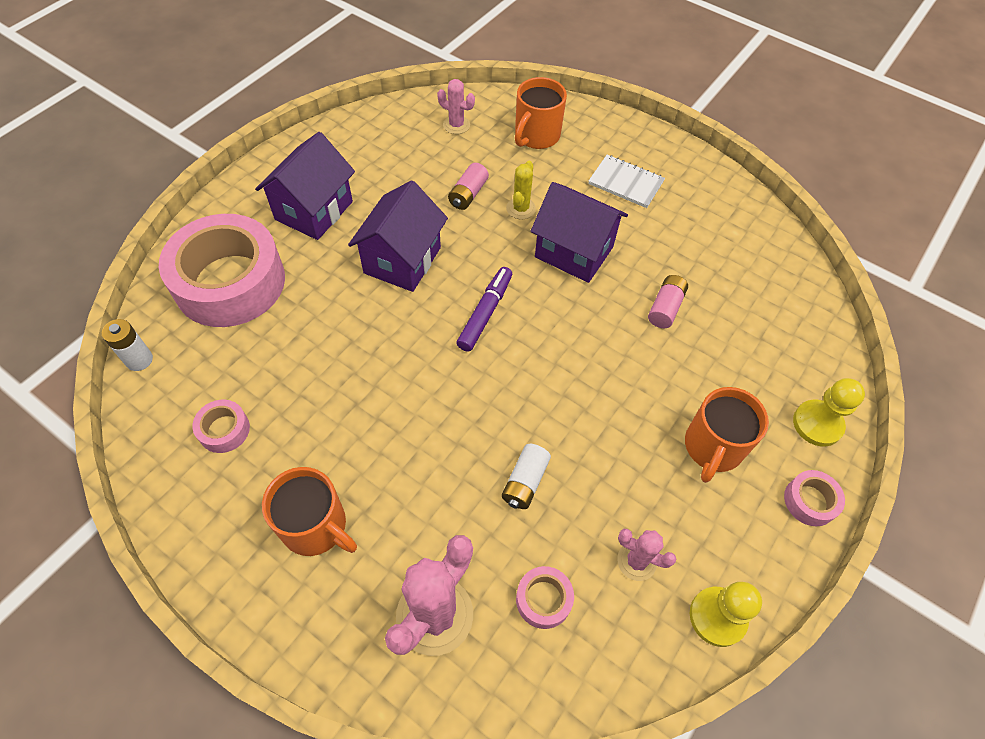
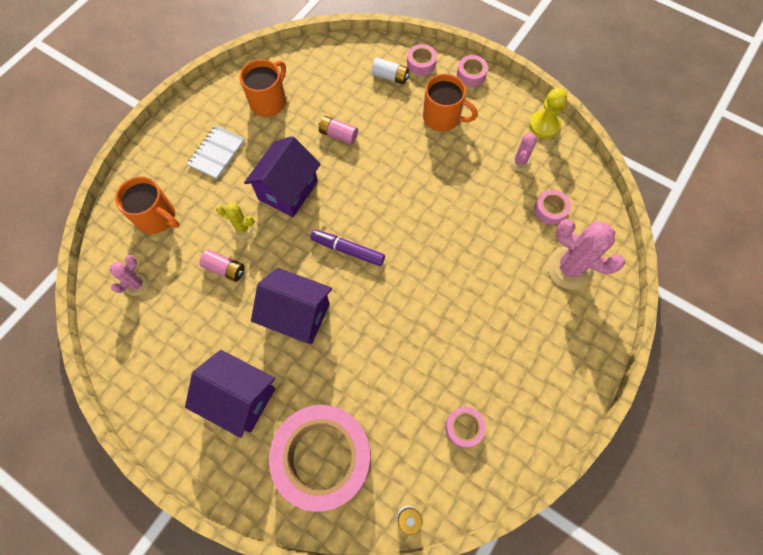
camera: 90 degrees left, 10 degrees up
(316, 526) = (527, 347): orange mug -> orange mug (269, 101)
(525, 482) = (478, 221): white battery -> white battery (390, 76)
(817, 424) = (421, 63): yellow pawn -> pink tape

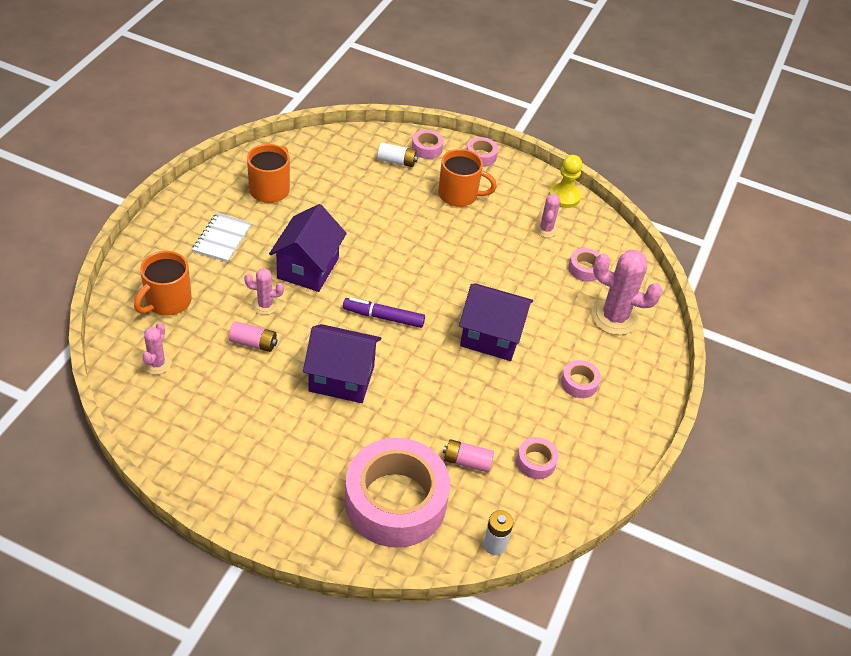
camera: 15 degrees left, 20 degrees down
(157, 217) = (167, 301): orange mug -> orange mug turned 105 degrees clockwise
(240, 397) = (295, 457): purple house -> purple house (491, 337)
(242, 228) = (265, 305): yellow cactus -> pink cactus
(338, 135) = (352, 215): pink battery -> pink battery (467, 461)
(522, 341) = (579, 383): none -> pink tape

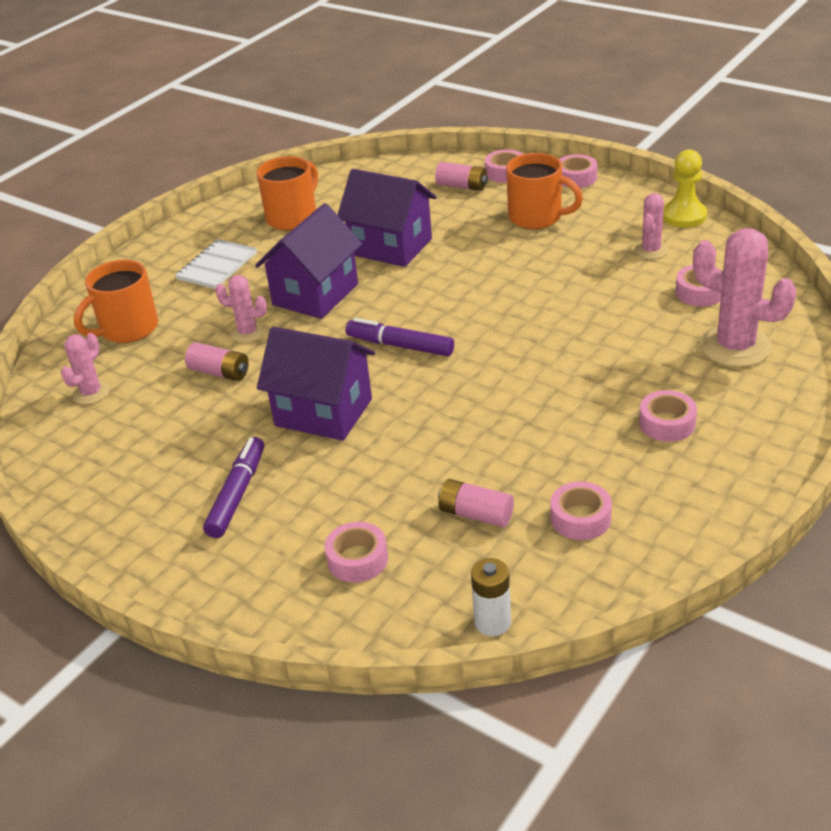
camera: 20 degrees right, 10 degrees down
(297, 451) = (237, 494): none -> purple marker
(395, 501) = (357, 559): pink tape -> pink tape, size x0.41
(396, 161) = (462, 186): white battery -> pink battery
(491, 337) = (546, 368): purple house -> purple house (391, 246)

